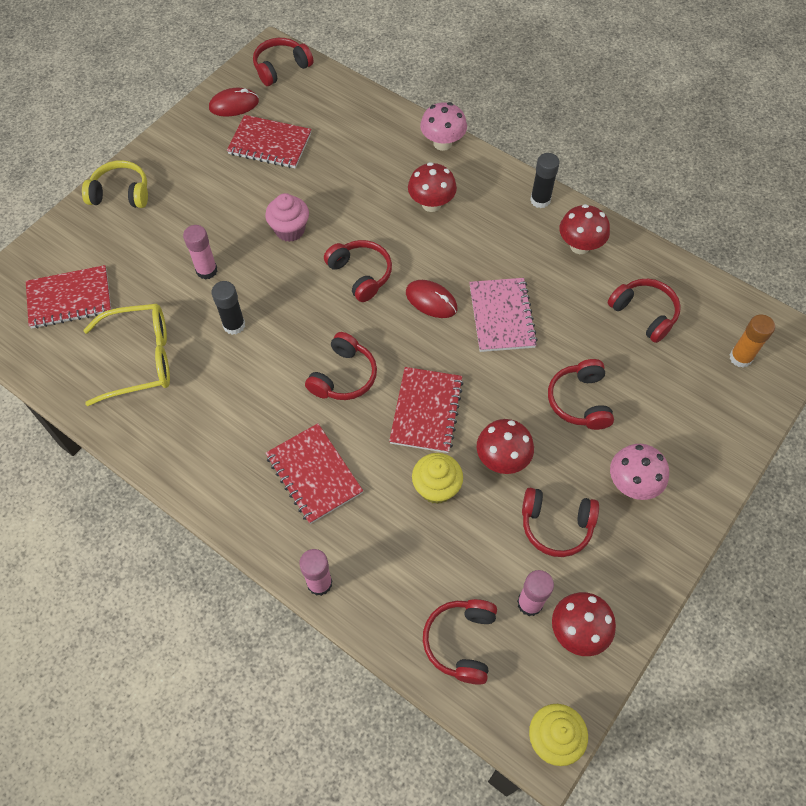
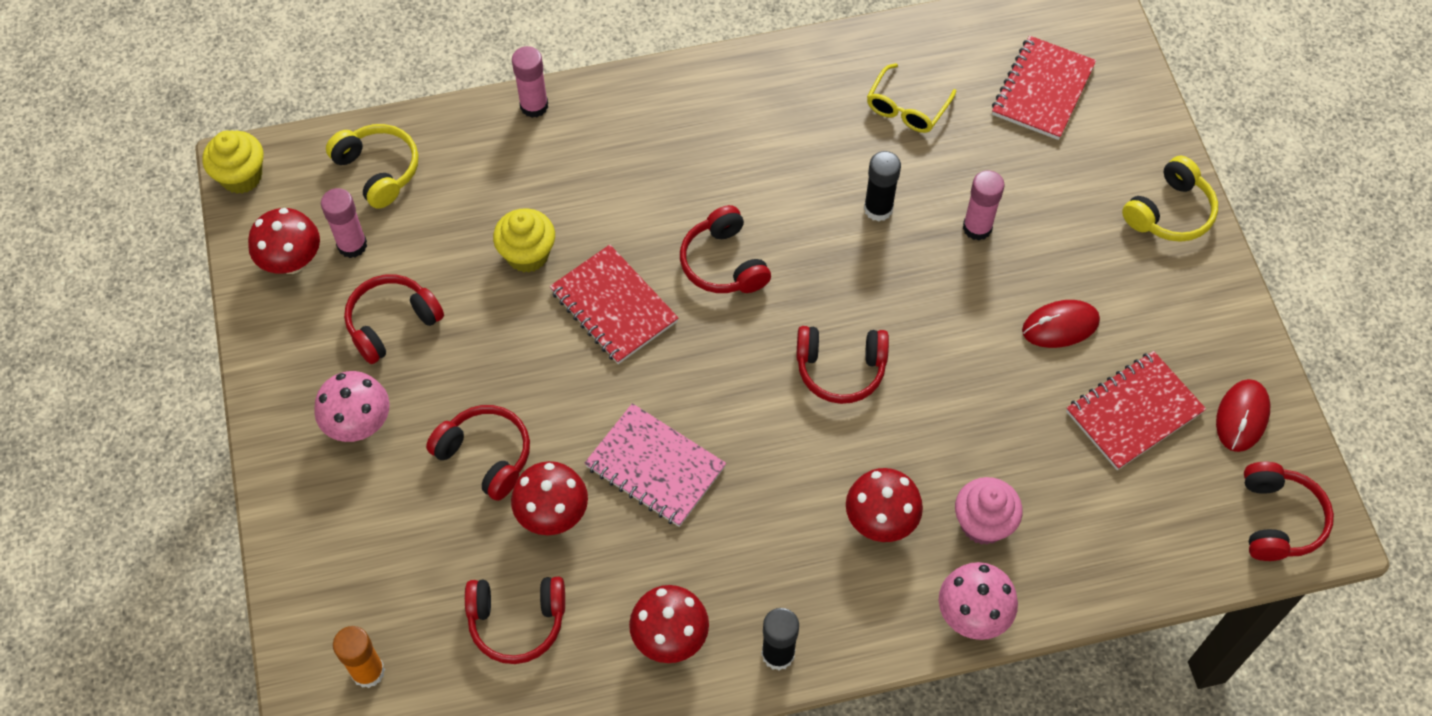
camera: 130 degrees right, 0 degrees up
(141, 359) = (906, 108): yellow glasses -> yellow glasses, size x0.62
(290, 230) = (969, 342): pink cupcake -> pink cupcake (983, 523)
(314, 474) = (640, 168): red notebook -> none
(431, 300) = (741, 412): red mouse -> red mouse (1060, 326)
(461, 642) = (378, 170): red headphones -> yellow headphones
(502, 459) = (498, 332): red mushroom -> red mushroom (552, 514)

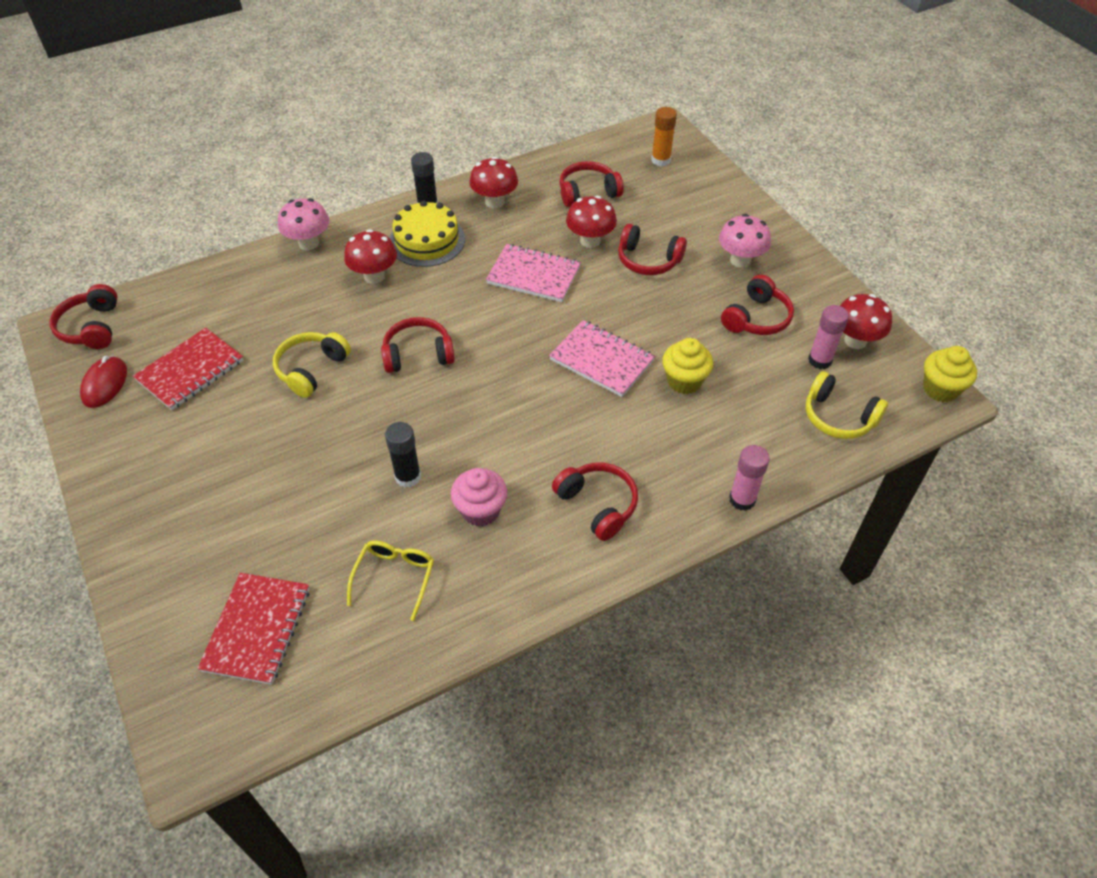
camera: 165 degrees right, 10 degrees down
(613, 306) = (602, 360): red notebook -> pink notebook
(723, 263) = (528, 407): red headphones -> red headphones (597, 505)
(793, 575) = (427, 240): none -> yellow cake
(977, 228) = (318, 479): pink glue stick -> none
(983, 523) = (304, 287): pink cupcake -> pink cupcake (480, 510)
(1060, 326) = (246, 417): red mouse -> none
(1170, 212) = (139, 531): yellow headphones -> yellow headphones (311, 369)

